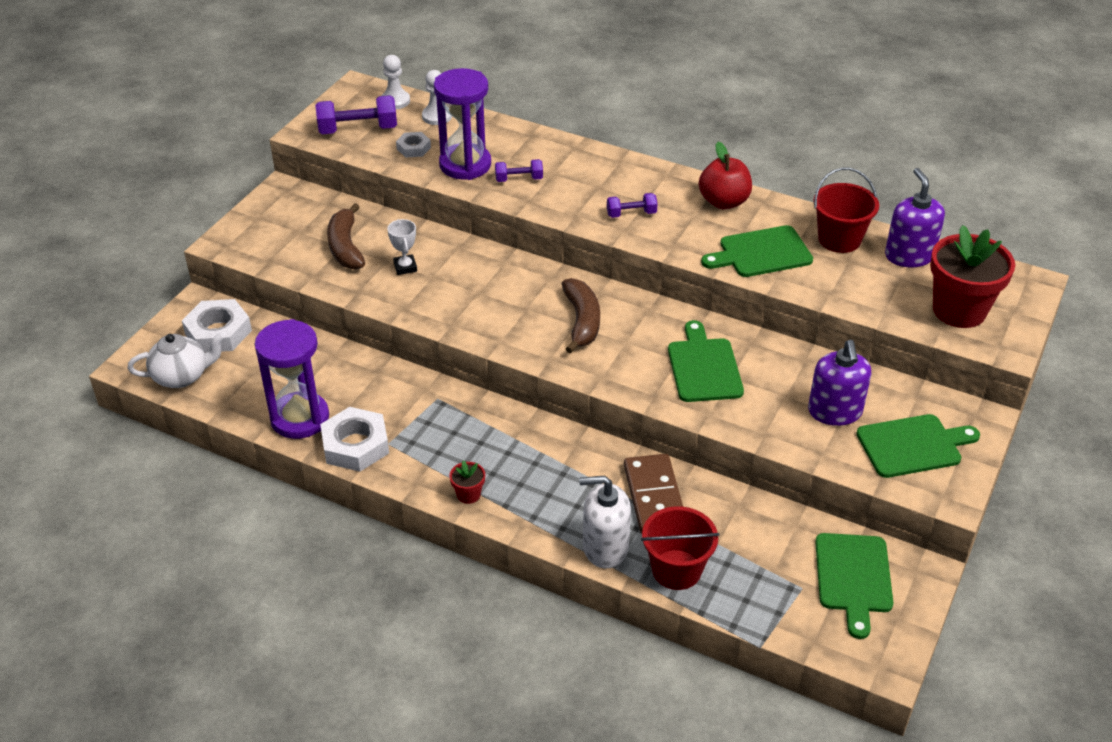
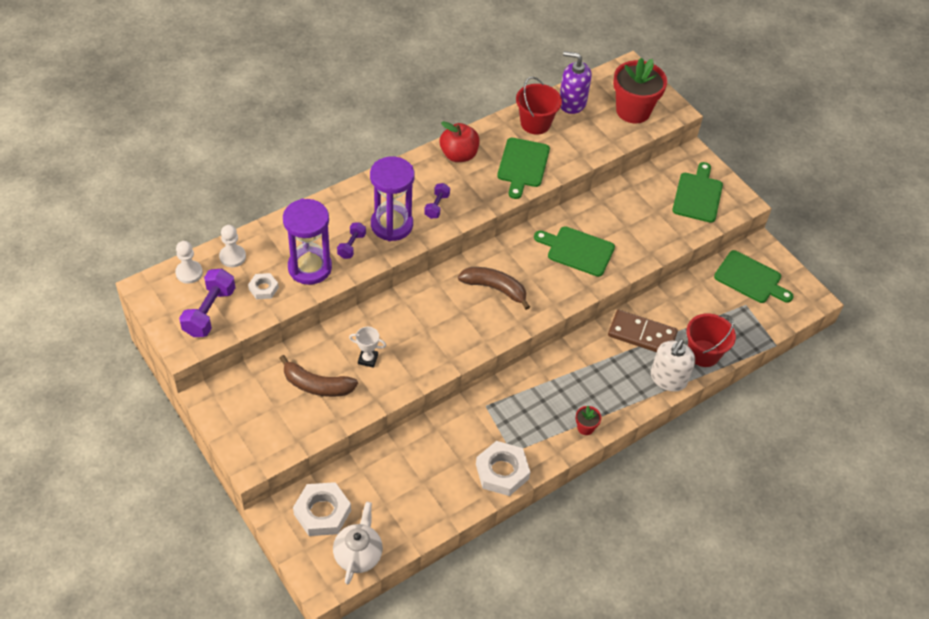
camera: 65 degrees left, 10 degrees up
(300, 418) = (454, 494): purple hourglass -> purple hourglass (391, 225)
(835, 412) = (652, 212): purple soap dispenser -> none

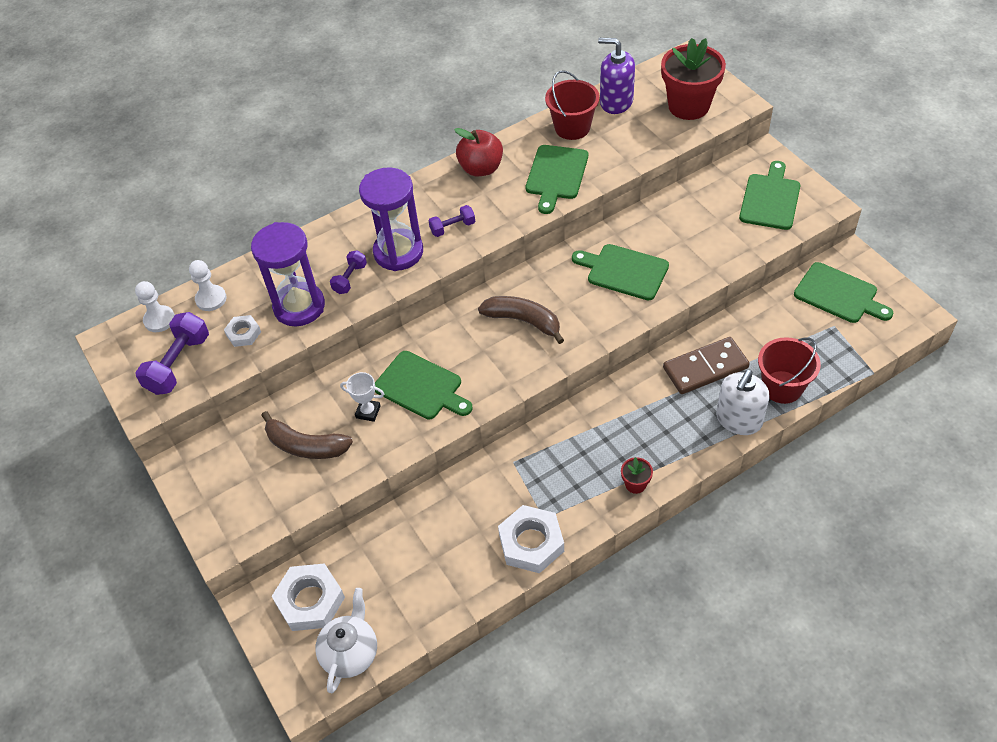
camera: 10 degrees right, 0 degrees up
(411, 340) = (421, 387): none -> green cutting board
(437, 206) = (452, 228): purple dumbbell -> purple dumbbell turned 45 degrees clockwise
(642, 335) = (705, 368): brown domino -> brown domino turned 45 degrees counterclockwise

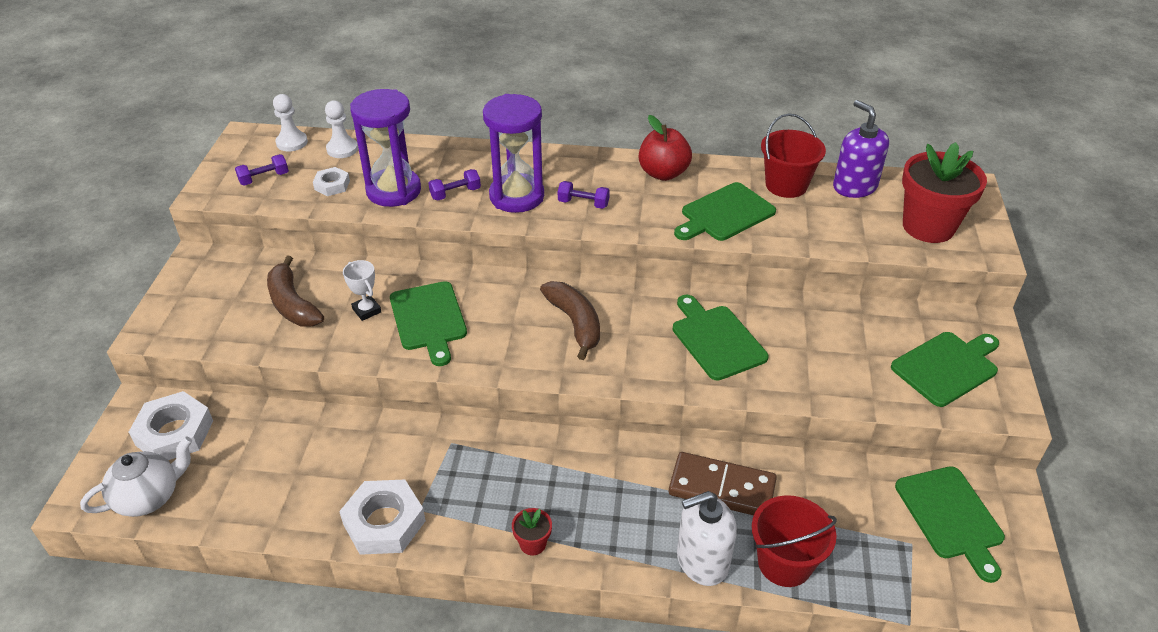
camera: 35 degrees right, 10 degrees down
(178, 364) = (264, 178): purple dumbbell -> purple dumbbell, size x0.57

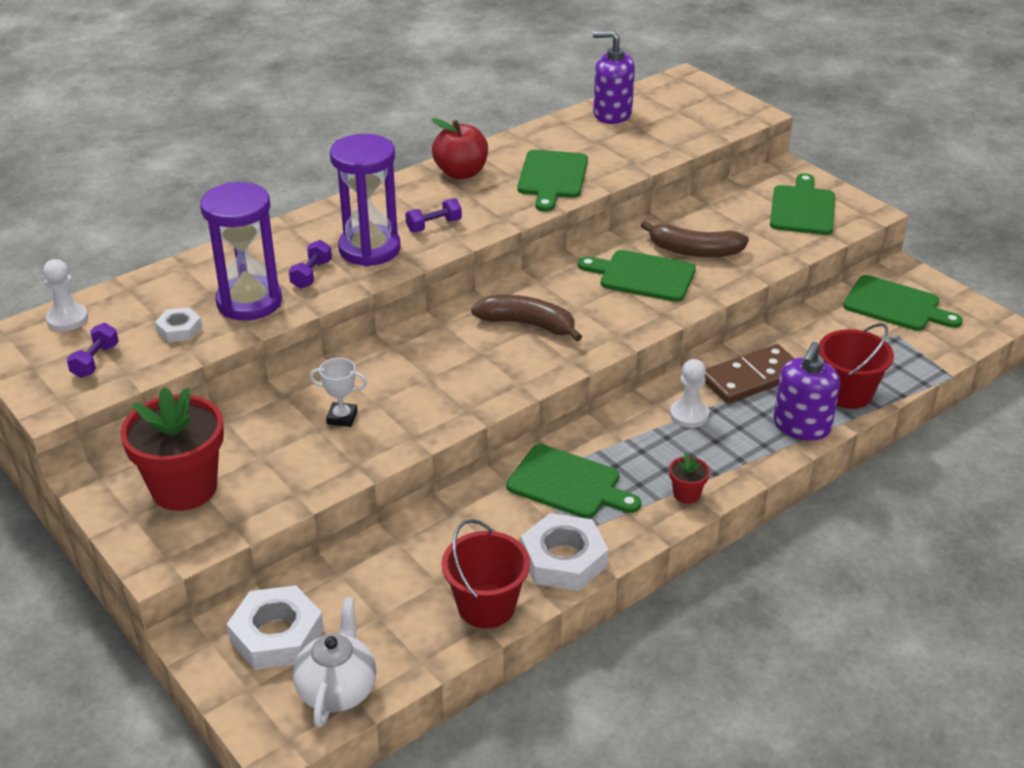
camera: 45 degrees left, 5 degrees down
(292, 304) = (263, 454): brown banana -> brown banana (694, 251)
(342, 149) = (134, 297): white pawn -> white pawn (689, 415)
(429, 319) = (407, 391): green cutting board -> green cutting board (568, 484)
(702, 560) = (801, 426): white soap dispenser -> purple soap dispenser
(786, 185) = (564, 136): red bucket -> red bucket (486, 606)
(928, 227) = (697, 116): red flower pot -> red flower pot (184, 488)

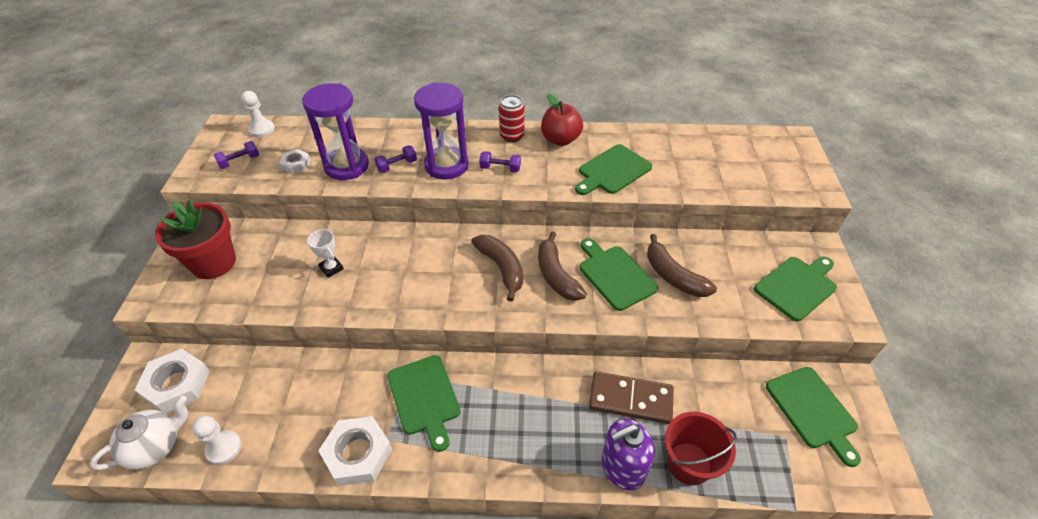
camera: 40 degrees right, 10 degrees up
(403, 192) = (512, 136): none -> red can
(486, 606) = (282, 452): red bucket -> none
(588, 303) = (556, 275): none -> brown banana
(612, 114) = (709, 142): purple soap dispenser -> none
(686, 494) = (483, 463): red flower pot -> none
(689, 415) = (555, 399): white pawn -> white pawn (224, 448)

